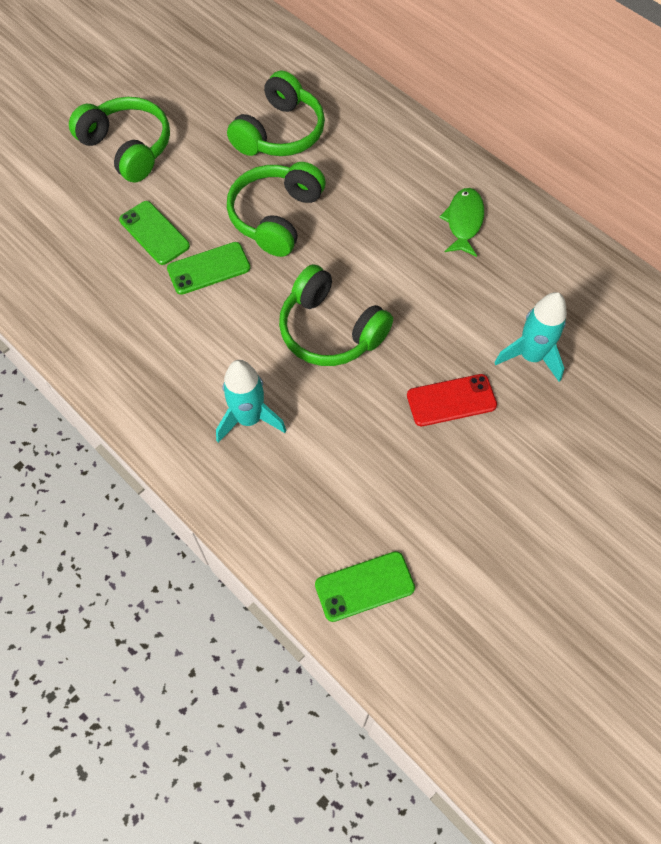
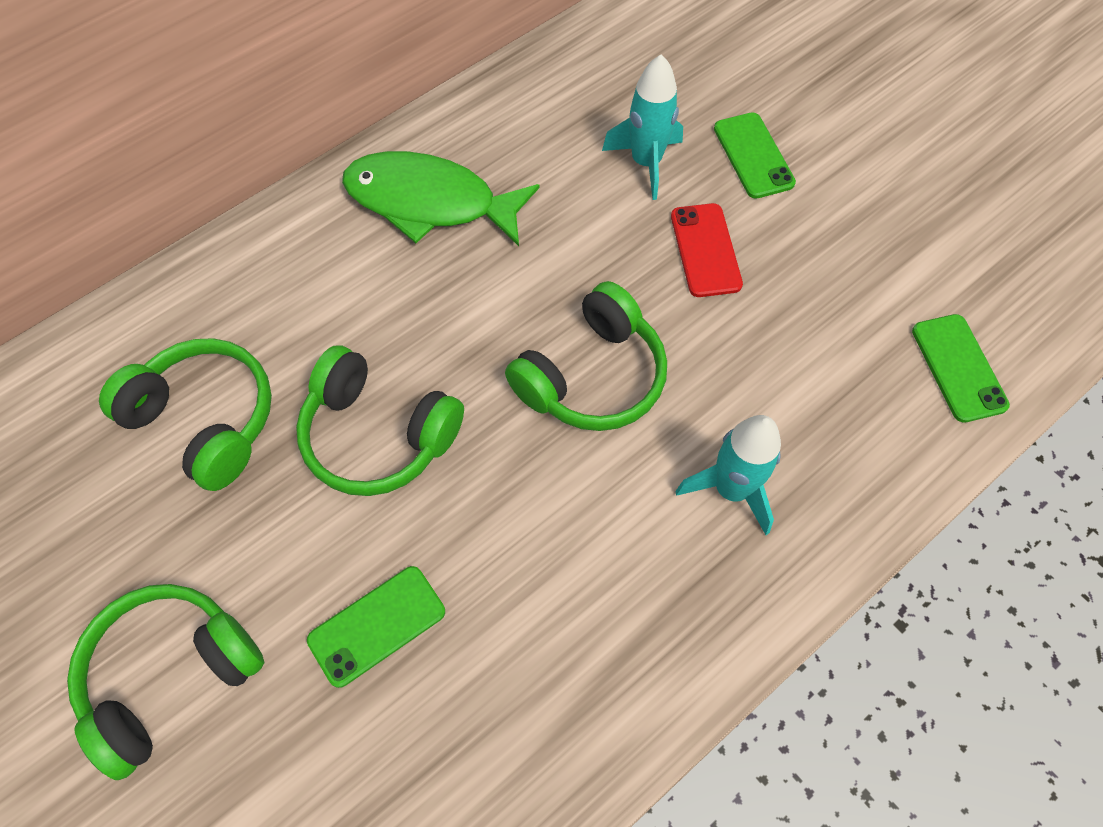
camera: 85 degrees left, 0 degrees up
(208, 268) = (463, 538): green phone -> green phone (753, 156)
(464, 221) = (430, 202): green fish -> green fish, size x1.71

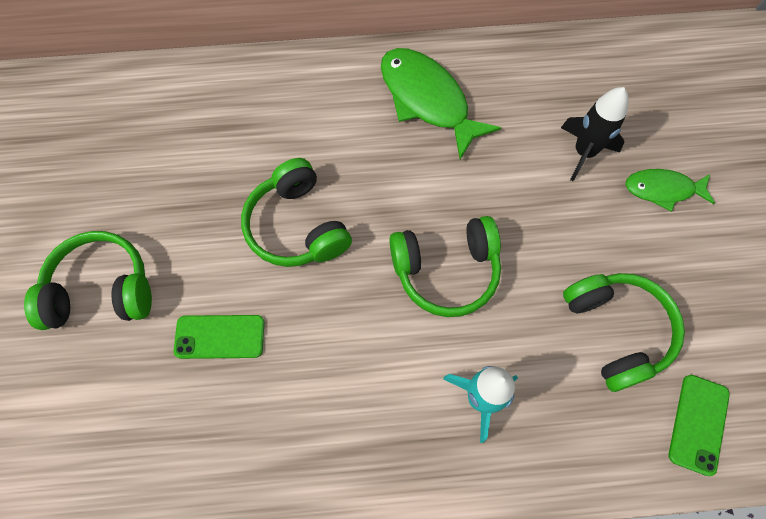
camera: 35 degrees right, 5 degrees up
(205, 420) = (213, 158): green headphones -> green headphones (616, 331)
(646, 163) = (584, 152): turquoise rocket -> black rocket
(705, 250) = (580, 234): red phone -> none
(753, 156) = (662, 189): green phone -> green fish

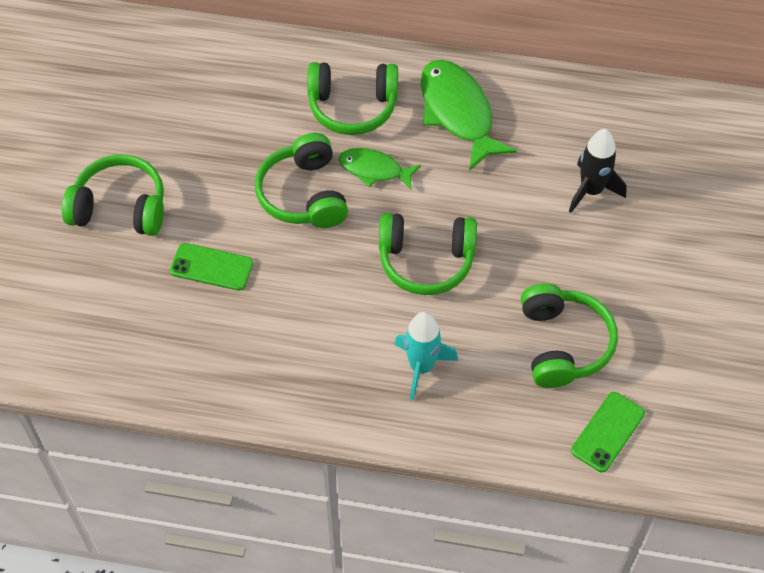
camera: 15 degrees right, 10 degrees down
(320, 117) = (352, 106): none -> green headphones
(662, 189) = (654, 239): green fish -> green fish (374, 169)

